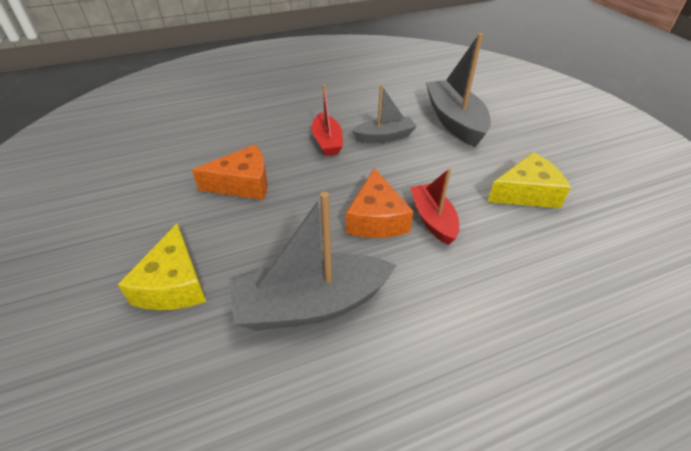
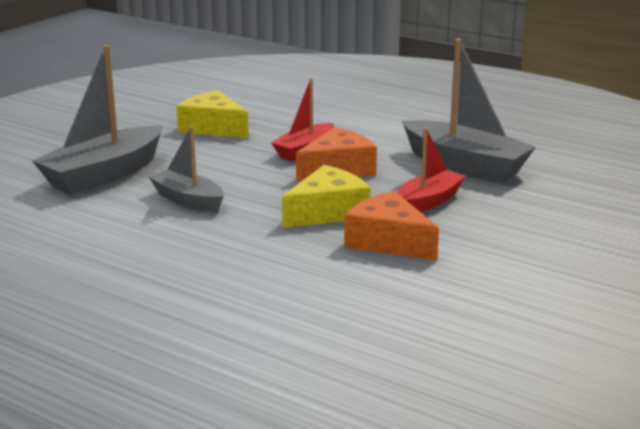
camera: 125 degrees left, 20 degrees down
(174, 284) = (544, 216): yellow cheese -> yellow cheese (328, 212)
(327, 142) = (242, 226): red boat -> red boat (428, 201)

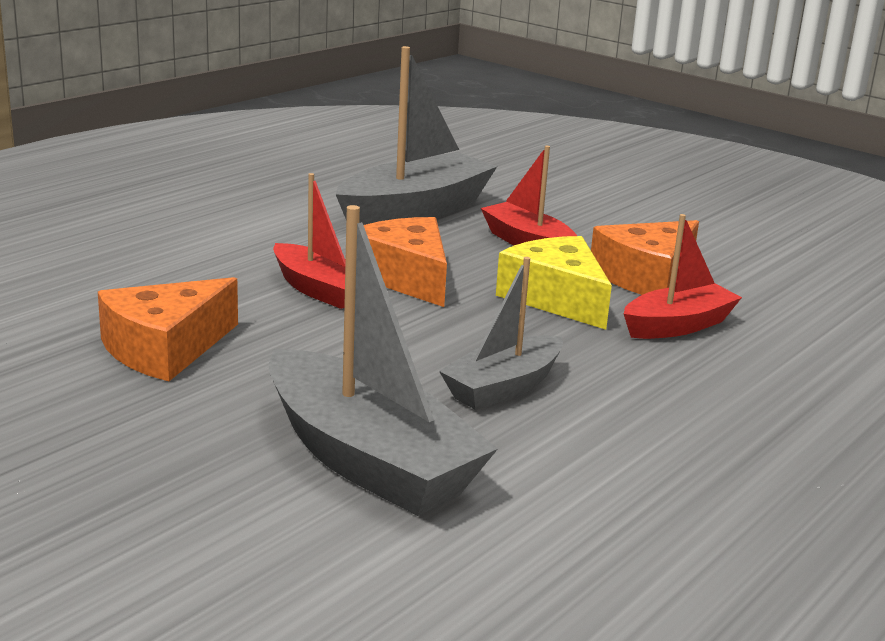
camera: 85 degrees left, 0 degrees up
(213, 128) = (165, 349): yellow cheese -> orange cheese
(299, 250) = (678, 326): none -> red boat

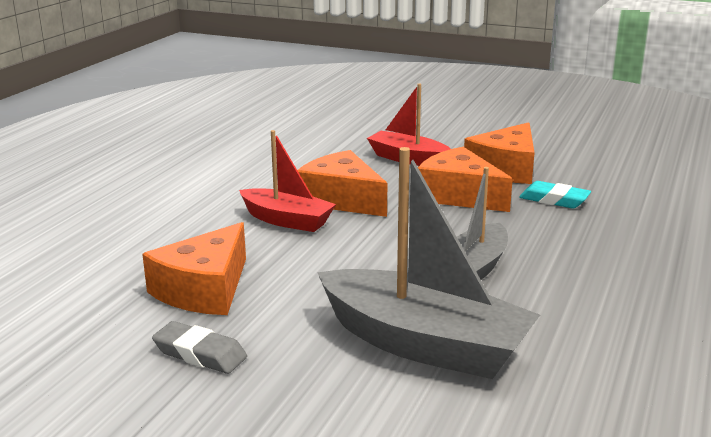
camera: 15 degrees left, 0 degrees up
(107, 416) = (200, 354): none -> grey eraser
(415, 211) = (310, 148): grey boat -> none
(556, 298) = (459, 195): yellow cheese -> orange cheese
(678, 326) = (554, 200): red boat -> turquoise eraser

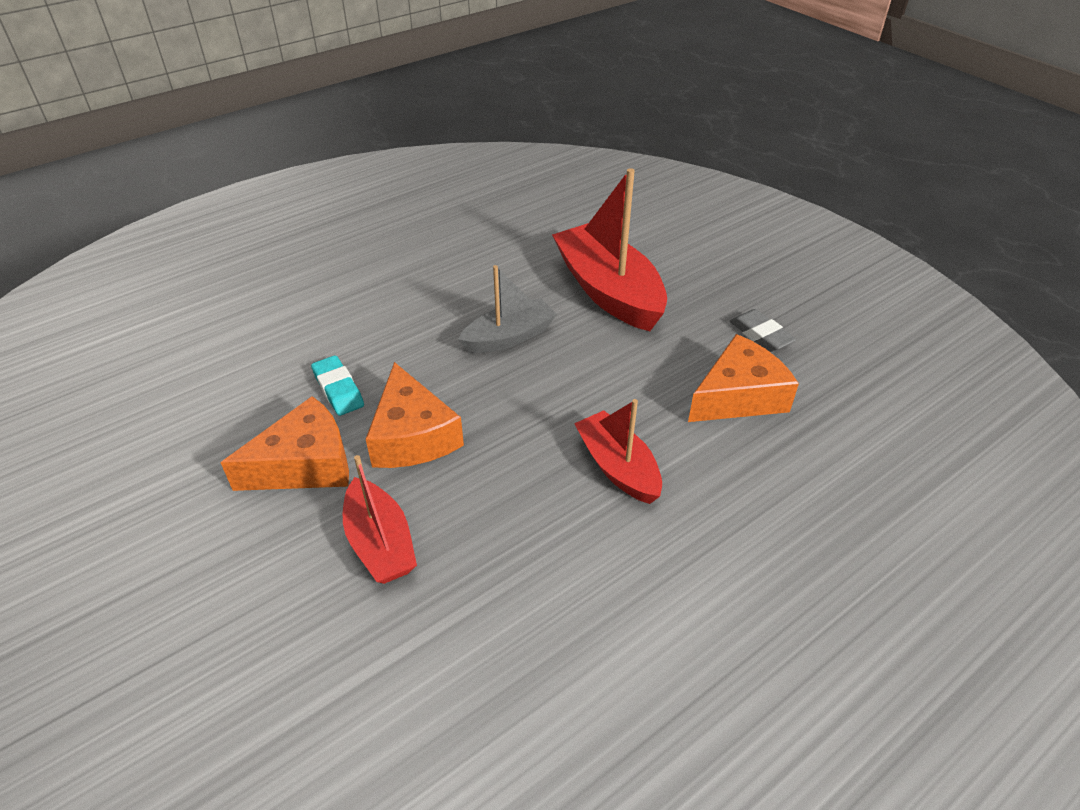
camera: 150 degrees left, 20 degrees up
(342, 199) = (535, 482): orange cheese -> none
(424, 344) = (608, 291): grey boat -> red boat

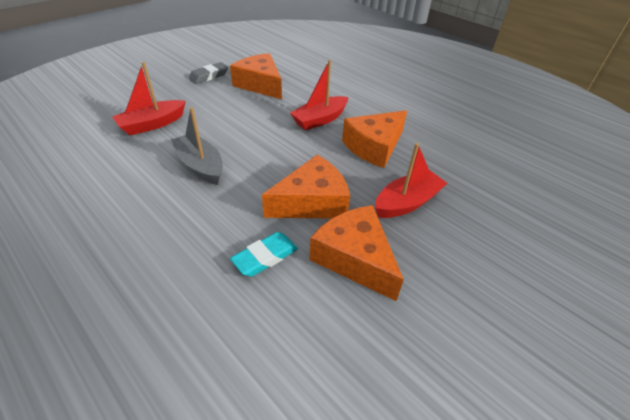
camera: 100 degrees left, 0 degrees up
(527, 531) = (374, 147): none -> orange cheese
(608, 291) = (152, 124): red boat -> red boat, size x0.59

